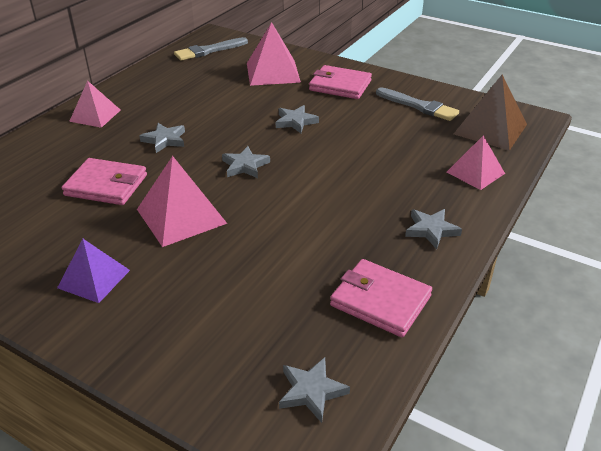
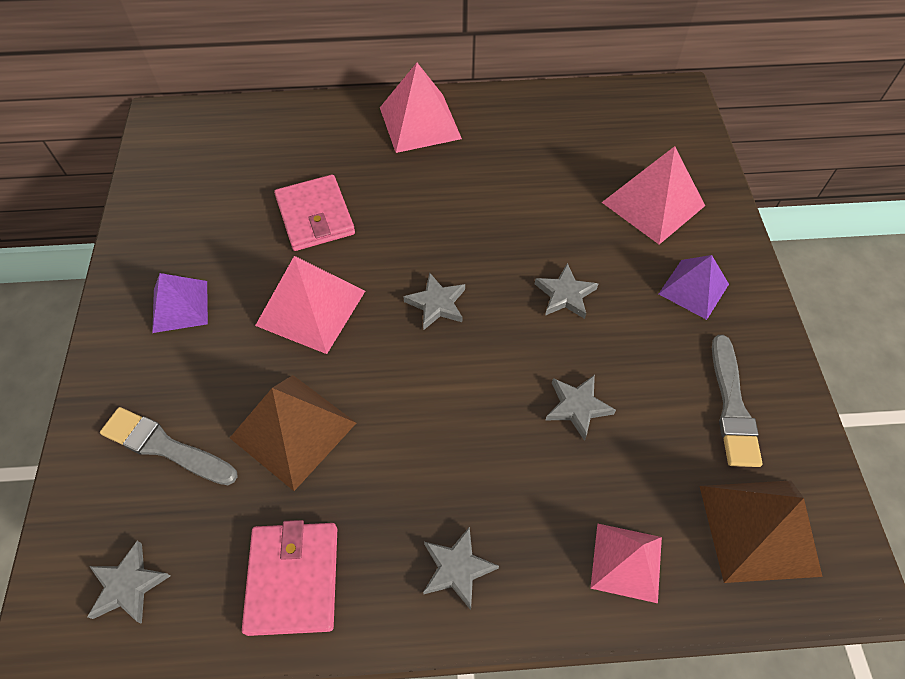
camera: 55 degrees right, 20 degrees up
(95, 115) = (419, 123): pink pyramid -> pink pyramid, size x1.51
(164, 140) = (425, 205): grey star -> grey star (577, 407)
(209, 51) = (638, 116): grey brush -> grey brush (165, 447)
(270, 260) = (293, 430): none -> brown pyramid
(340, 85) = (693, 289): pink wallet -> purple pyramid

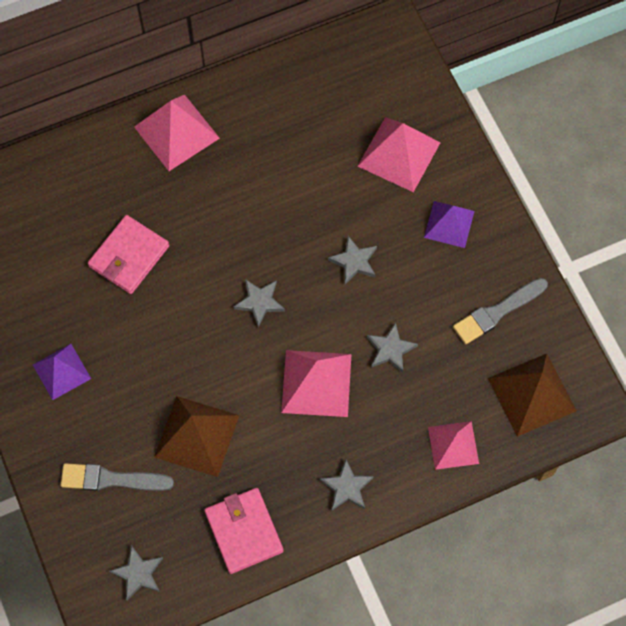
camera: 20 degrees left, 10 degrees up
(311, 308) = (164, 338): pink pyramid -> pink pyramid (316, 383)
(315, 216) = (129, 256): pink wallet -> pink wallet turned 75 degrees clockwise
(732, 406) = (497, 312): grey brush -> grey brush turned 75 degrees clockwise

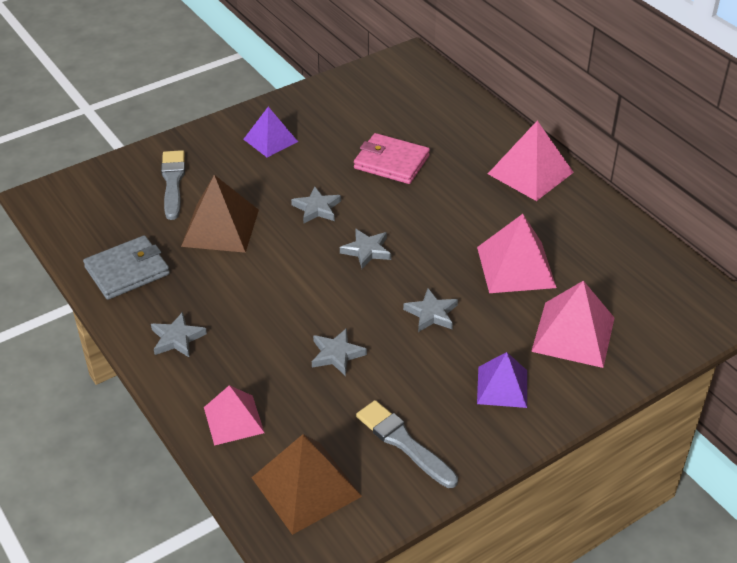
camera: 80 degrees right, 25 degrees down
(138, 573) = (85, 210): grey star -> grey star (317, 208)
(244, 531) = (127, 271): pink wallet -> grey wallet
(316, 383) = (288, 302): pink pyramid -> pink pyramid (516, 267)

